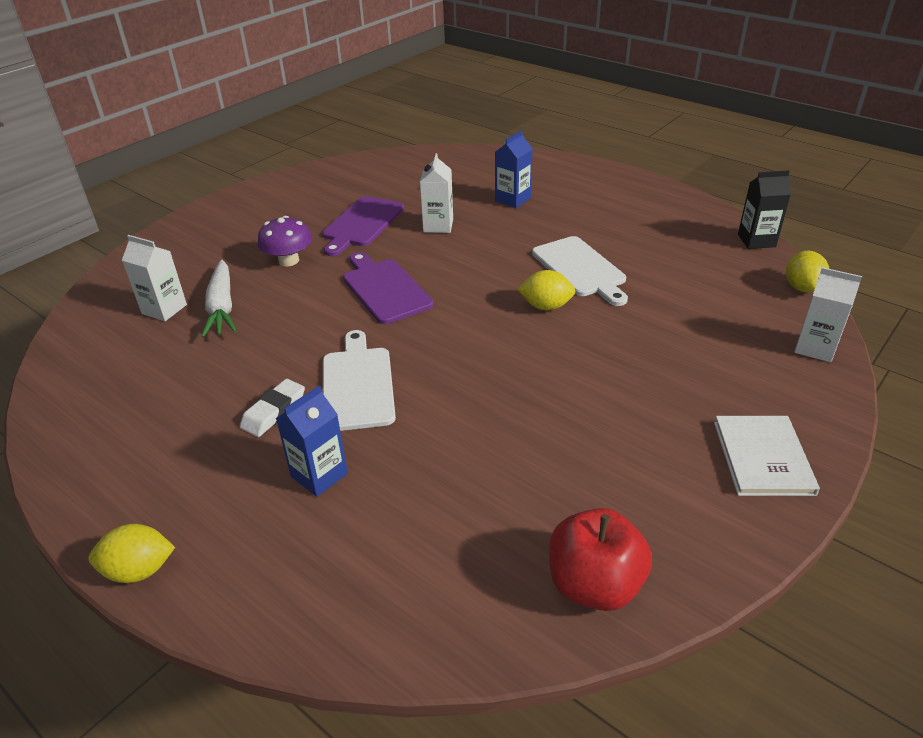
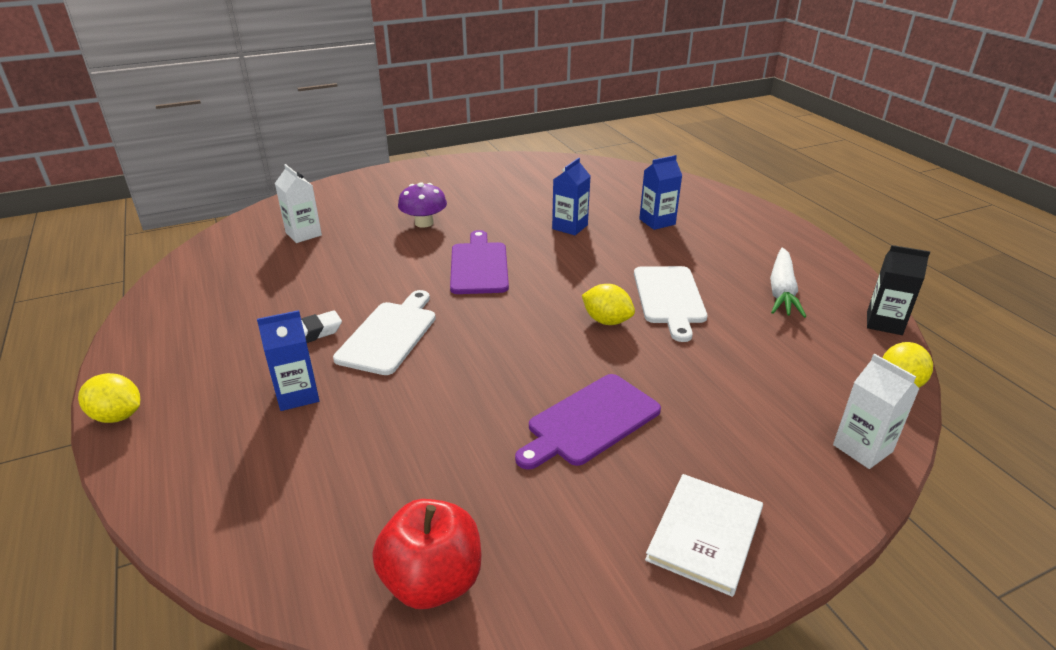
camera: 25 degrees right, 5 degrees down
(222, 307) = (344, 244): white carrot -> white carrot (782, 291)
(362, 224) = (507, 209): purple cutting board -> purple cutting board (590, 421)
(438, 226) = (570, 227): white carton -> blue carton

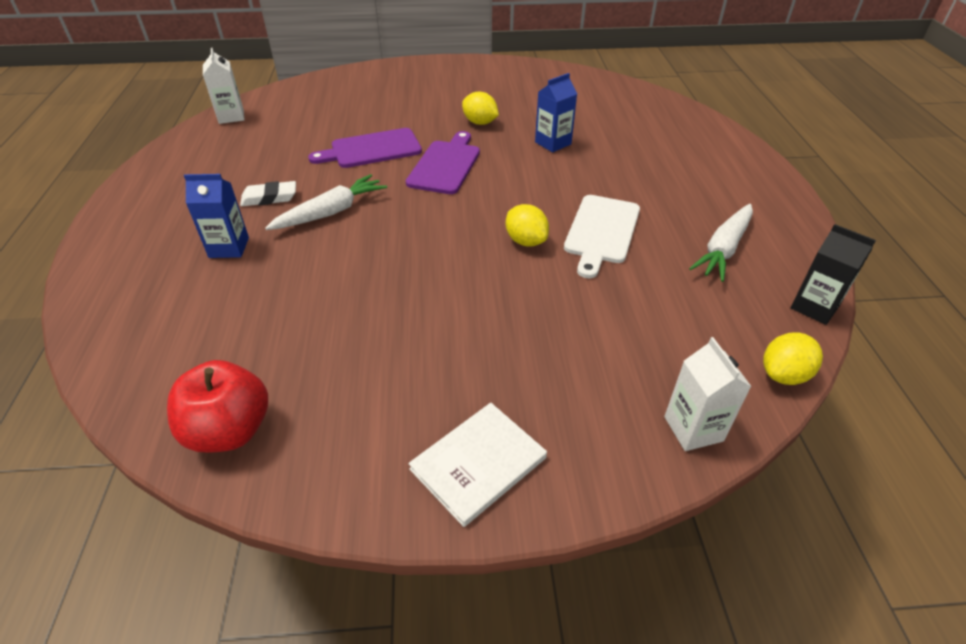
camera: 20 degrees right, 10 degrees up
(117, 416) = (97, 233): yellow lemon -> yellow lemon (480, 123)
(303, 234) = (319, 109): white carton -> white carton (231, 116)
(389, 335) = (331, 212): white cutting board -> white carrot
(424, 223) = (424, 116): purple mushroom -> none
(590, 421) = (447, 331): purple cutting board -> purple cutting board (372, 149)
(657, 222) = (642, 153): blue carton -> none

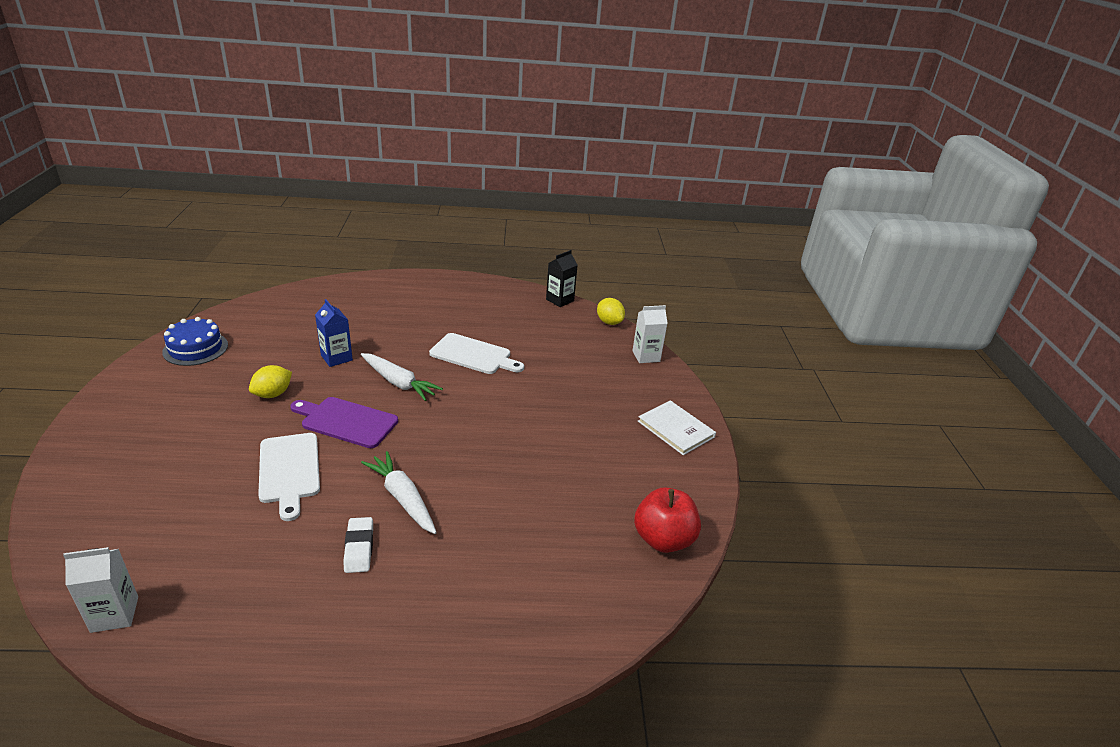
camera: 90 degrees left, 10 degrees down
(229, 247) = (443, 571): blue carton -> none
(372, 149) = (289, 470): purple cutting board -> white cutting board
(526, 241) = (476, 389): yellow lemon -> none
(537, 78) = (195, 348): none -> blue cake
(723, 249) = (503, 314): white carrot -> white carrot (398, 382)

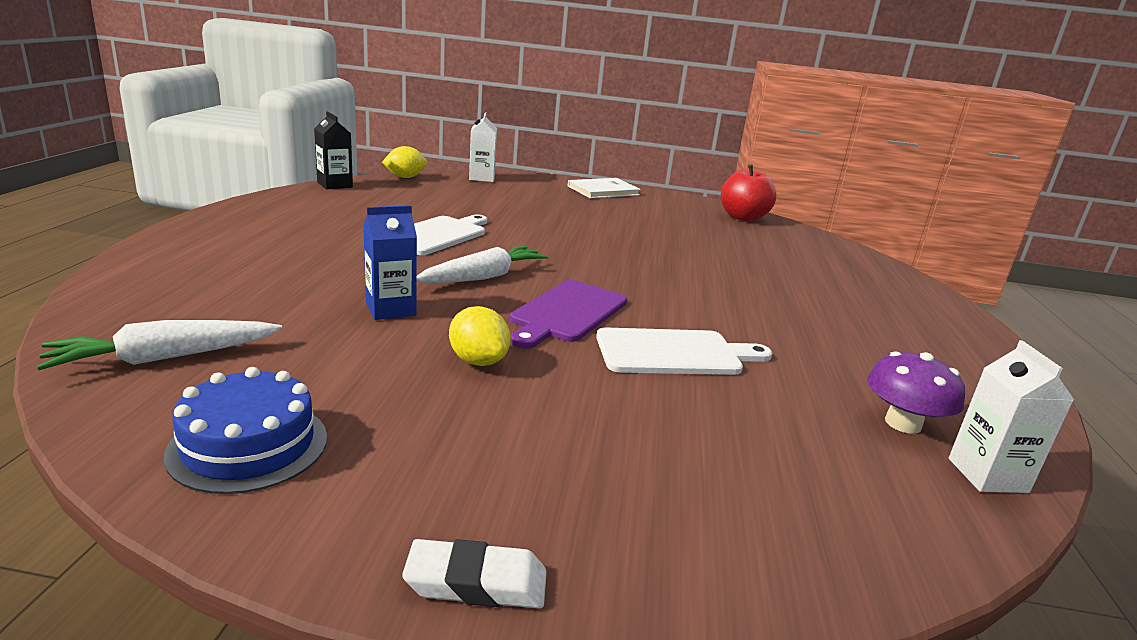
camera: 80 degrees left, 10 degrees down
(185, 582) = (903, 423): none -> purple mushroom
(359, 548) = (798, 321): white eraser -> white eraser (476, 583)
(402, 498) = (715, 295): white carrot -> white carrot (165, 358)

